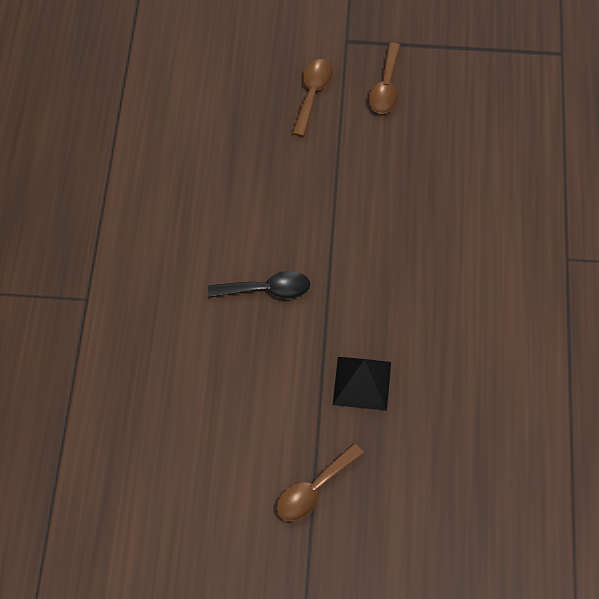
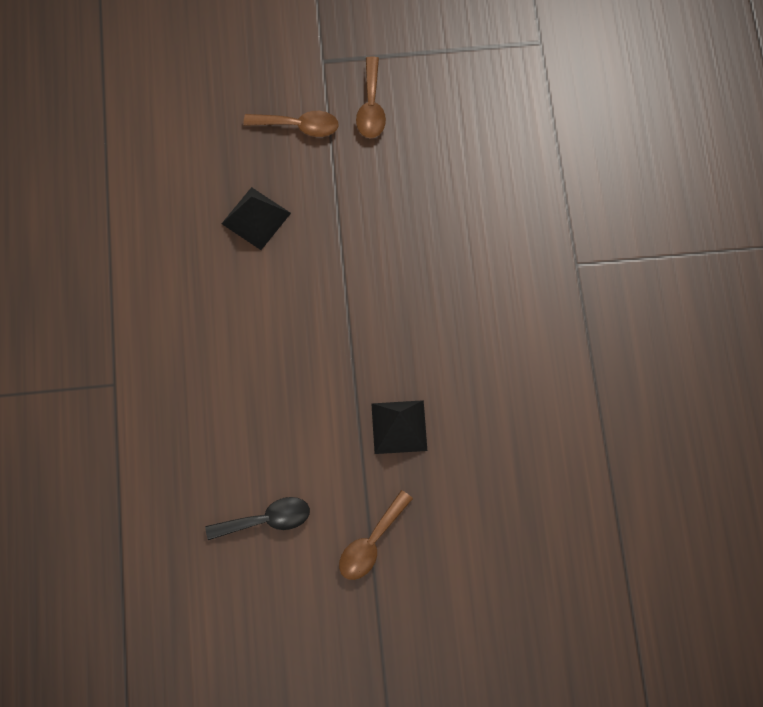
camera: 10 degrees left, 10 degrees up
(255, 170) = (256, 218): none -> black pyramid
(267, 290) = (291, 345): black spoon -> black spoon (266, 520)
(312, 94) = (299, 126): brown spoon -> brown spoon turned 90 degrees clockwise

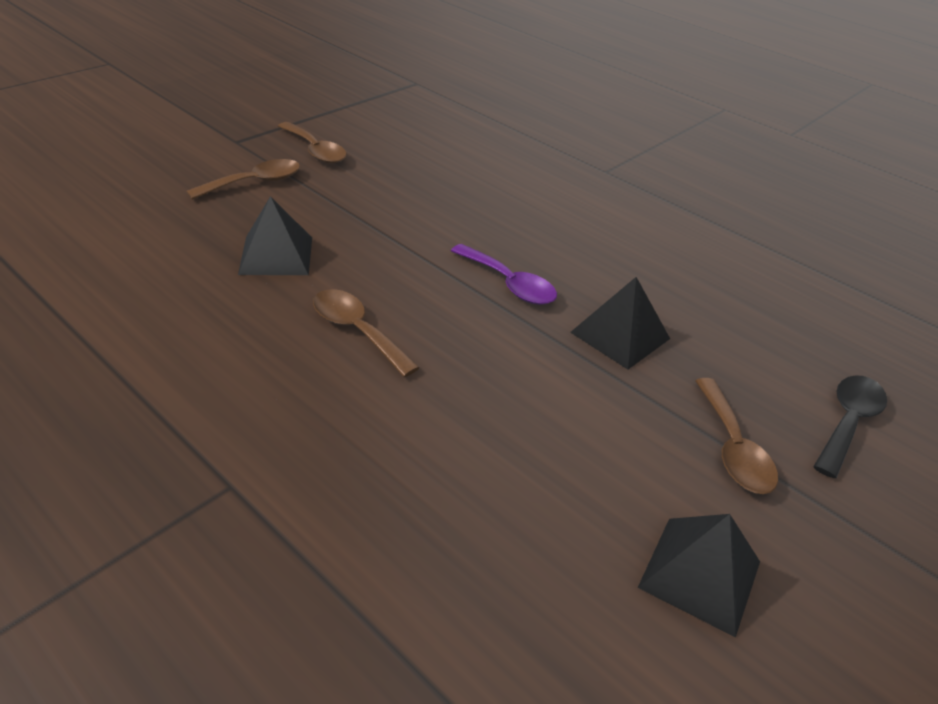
camera: 45 degrees left, 30 degrees down
(250, 318) = (356, 331): none -> brown spoon
(266, 520) = (599, 505): black spoon -> black spoon (848, 422)
(274, 586) = (700, 574): none -> black pyramid
(375, 338) = (509, 284): none -> purple spoon

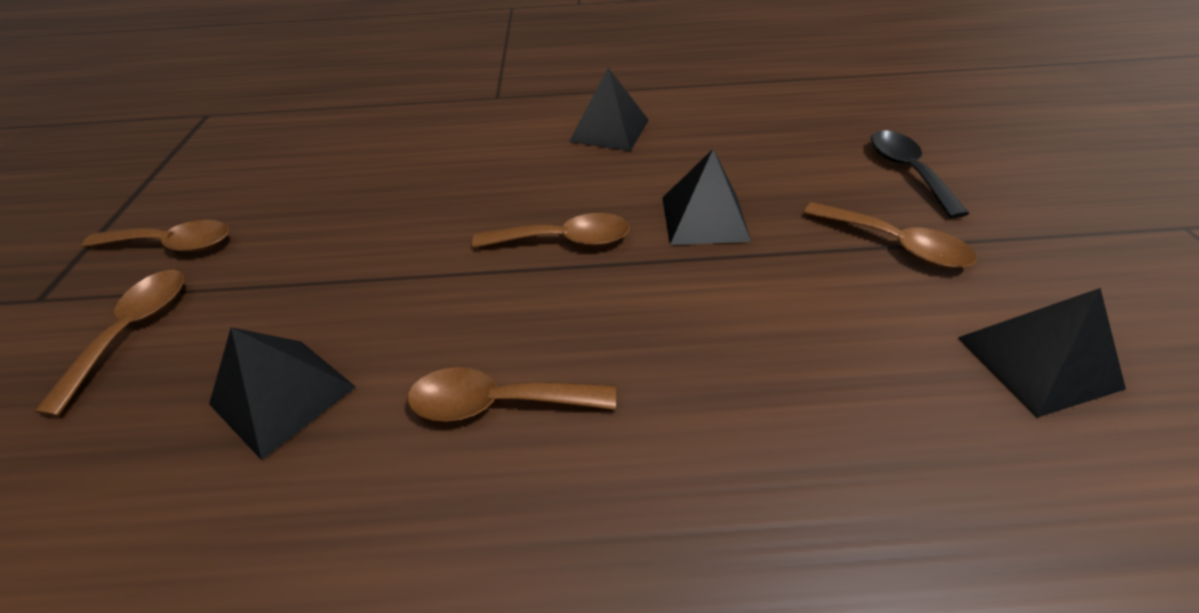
camera: 40 degrees left, 5 degrees up
(509, 284) = (564, 240): purple spoon -> brown spoon
(649, 241) = (609, 130): none -> black pyramid

